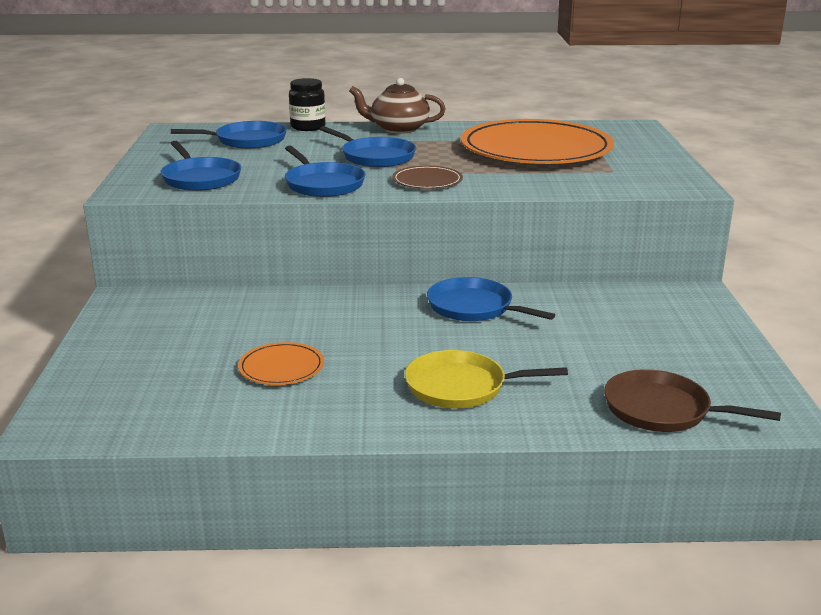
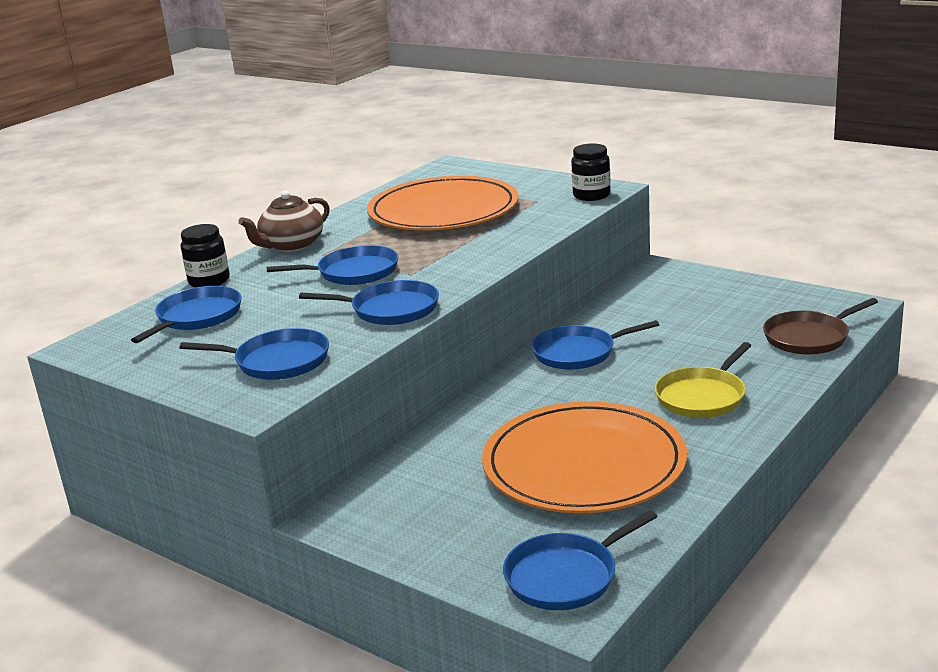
camera: 50 degrees left, 0 degrees up
(100, 411) = (565, 576): none -> blue pan
(281, 367) = (584, 464): orange plate -> orange plate, size x2.37
(427, 181) = (452, 267): brown plate -> none
(661, 185) = (591, 195): none -> black jar

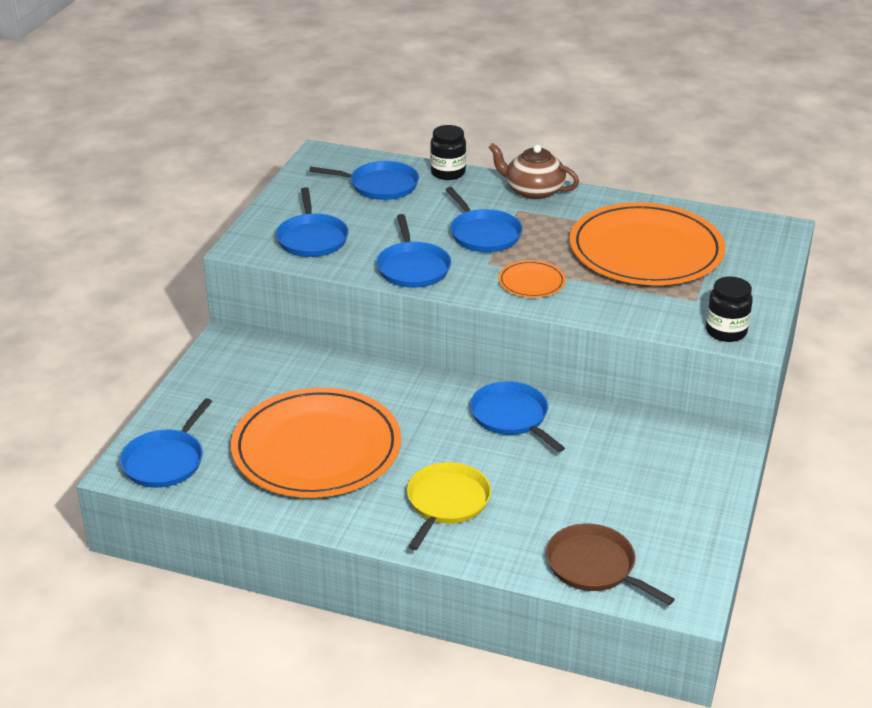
camera: 70 degrees right, 10 degrees up
(461, 258) = (531, 282): none -> orange plate
(565, 576) = (165, 461): blue pan -> blue pan turned 105 degrees counterclockwise
(702, 396) = (446, 502): yellow pan -> yellow pan turned 90 degrees clockwise

